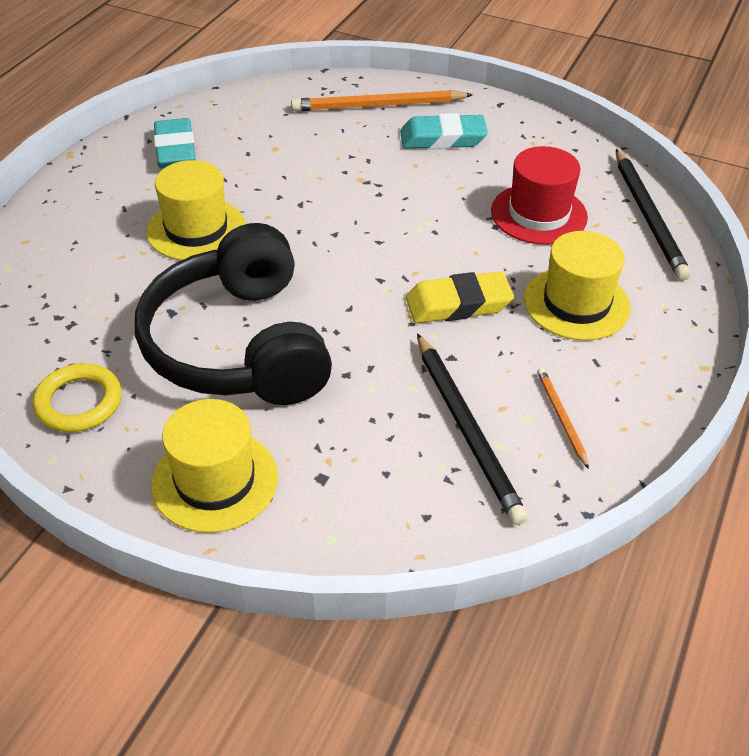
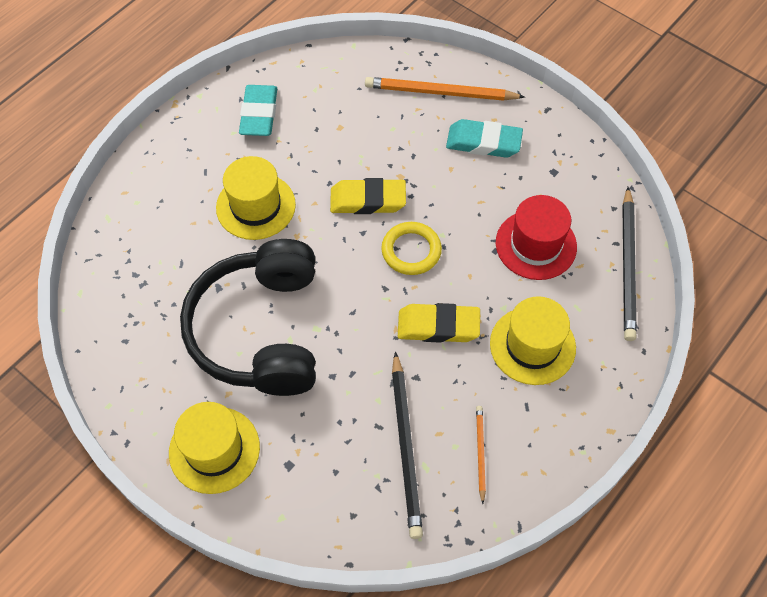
camera: 15 degrees right, 15 degrees up
(79, 402) = (135, 359): yellow ring -> yellow ring (411, 251)
(330, 205) = (368, 200): none -> yellow eraser

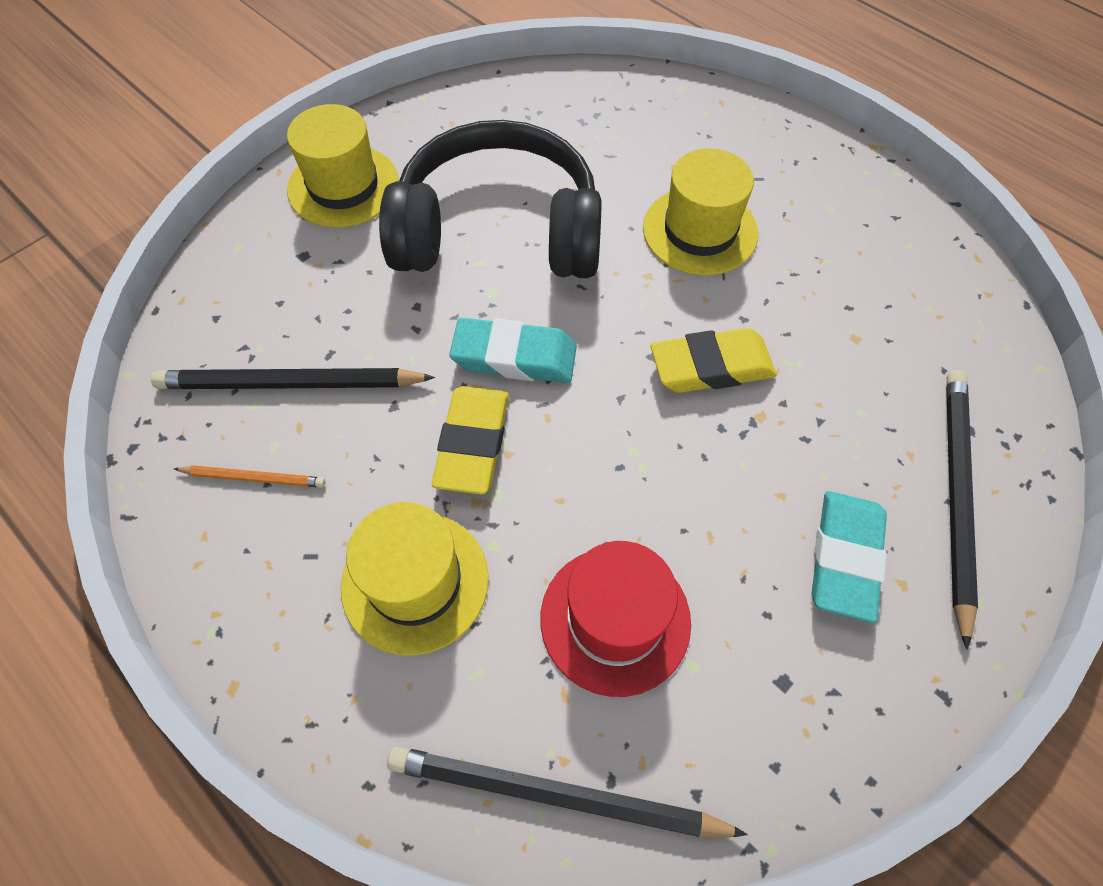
camera: 95 degrees right, 0 degrees up
(259, 114) = (869, 238): turquoise eraser -> turquoise eraser (514, 357)
(368, 200) = (711, 367): yellow eraser -> yellow eraser turned 75 degrees clockwise
(411, 251) = (613, 419): yellow ring -> none
(440, 92) = (955, 496): orange pencil -> black pencil

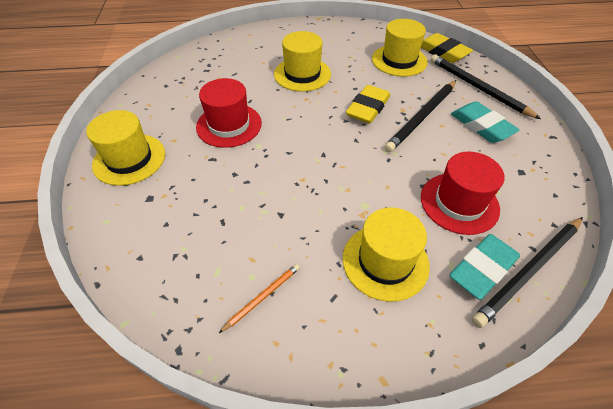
camera: 50 degrees left, 10 degrees down
(290, 384) = (222, 248): black pencil -> black pencil (422, 117)
(473, 443) = (331, 198): yellow eraser -> yellow eraser (442, 52)
(498, 232) = (229, 125): black headphones -> red hat
(514, 357) = (300, 158): turquoise eraser -> turquoise eraser (482, 269)
(893, 331) = (399, 60): none -> yellow hat

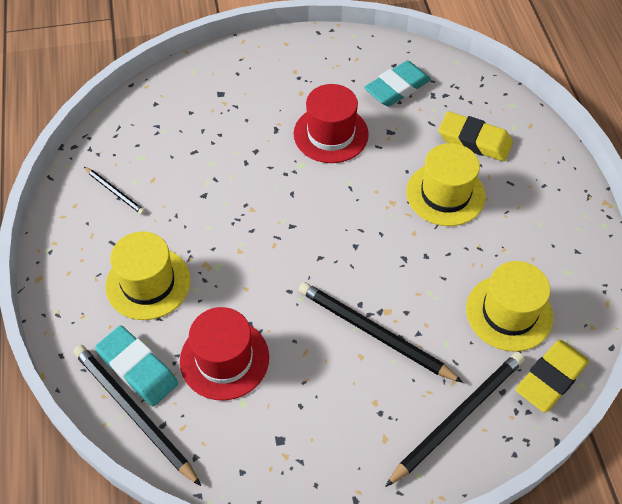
camera: 85 degrees right, 5 degrees up
(129, 159) = (269, 66): yellow hat -> none
(262, 297) = (115, 192): orange pencil -> black pencil
(368, 108) = (383, 270): yellow eraser -> yellow eraser (474, 141)
(481, 126) = (365, 406): turquoise eraser -> turquoise eraser (397, 88)

